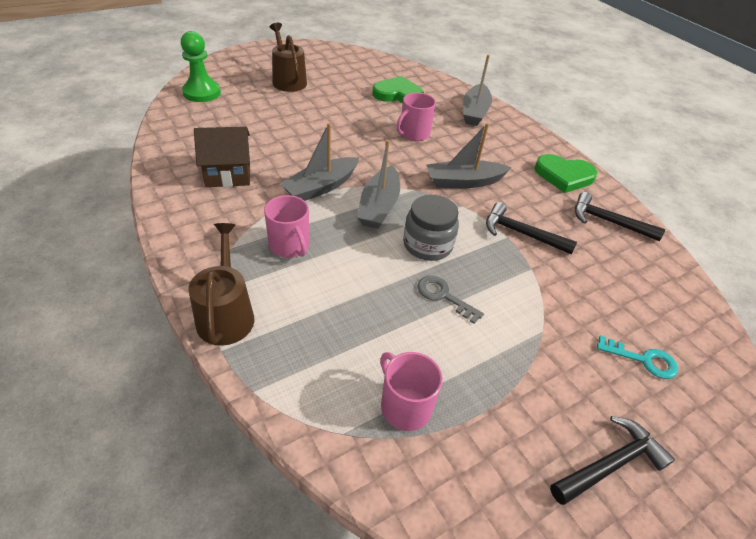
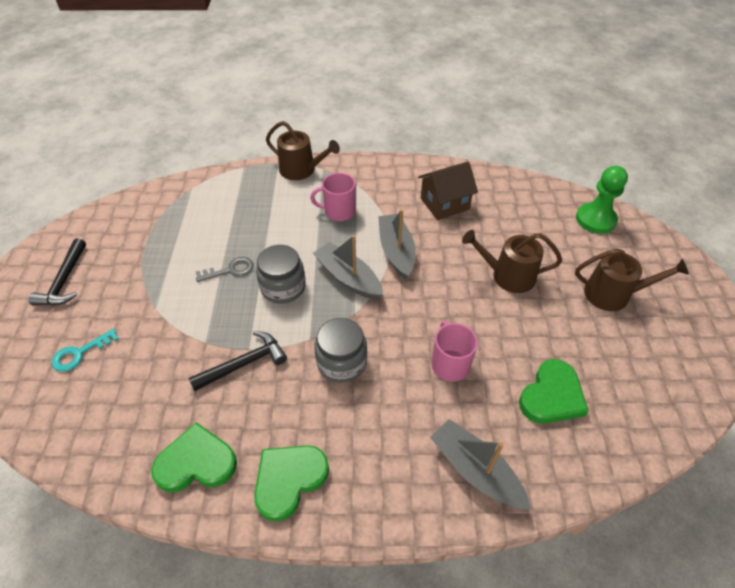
camera: 125 degrees right, 5 degrees up
(228, 174) = (444, 204): brown house -> brown house turned 45 degrees clockwise
(304, 123) = (508, 276): none -> brown watering can
(405, 406) = (181, 215): pink mug -> none
(463, 182) = (341, 362): grey boat -> grey jar
(608, 221) = (196, 462): black hammer -> green heart

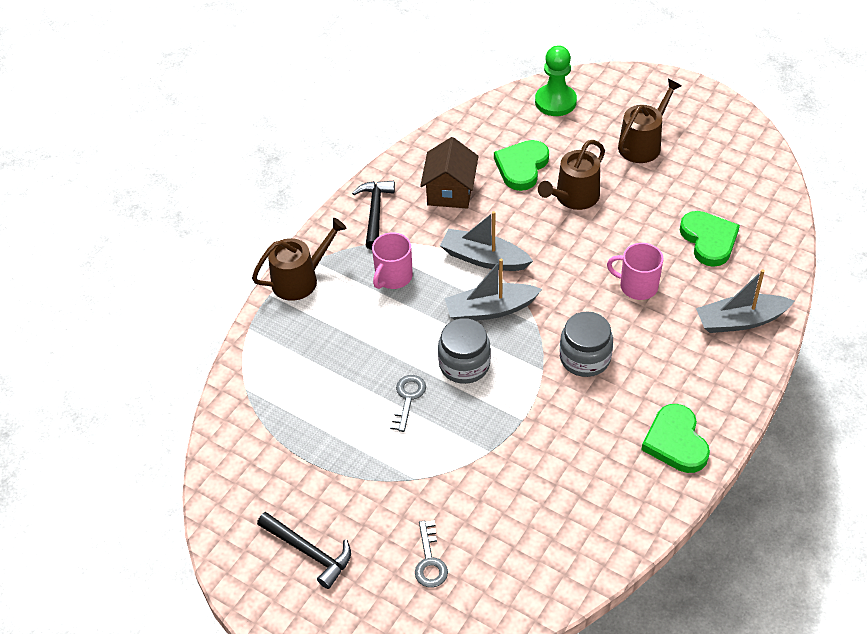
camera: 55 degrees left, 0 degrees up
(80, 353) = (430, 561): turquoise key -> grey key
(196, 462) = (619, 501): green heart -> green heart (521, 167)
(244, 364) = (537, 430): black hammer -> black hammer (375, 213)

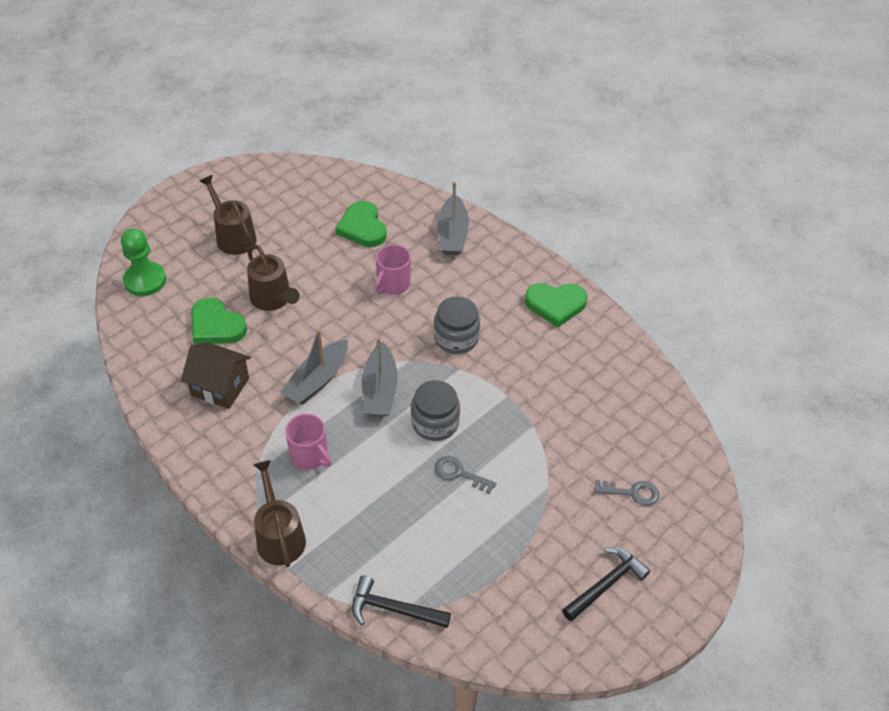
camera: 80 degrees left, 0 degrees up
(375, 213) = (218, 454): black hammer -> black hammer (393, 609)
(709, 240) = (362, 227): green heart -> green heart turned 105 degrees counterclockwise

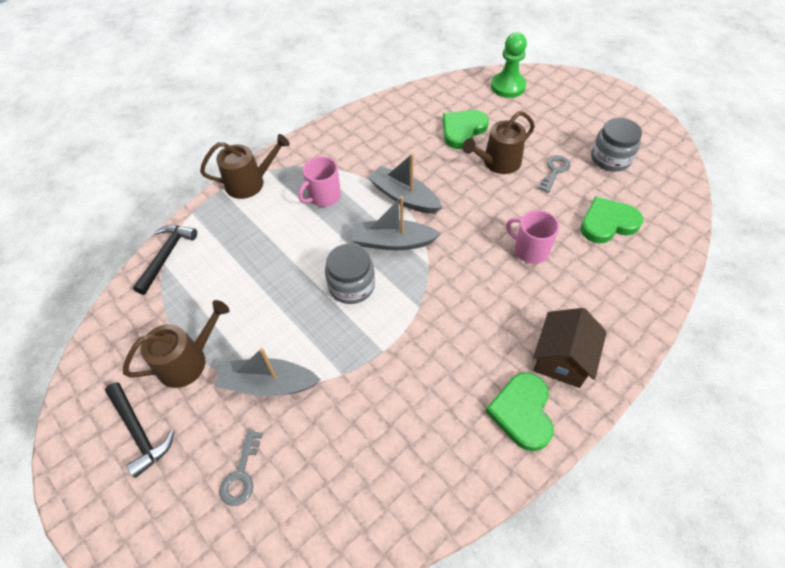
camera: 95 degrees right, 5 degrees up
(220, 387) = (397, 138): brown house -> brown house (562, 359)
(233, 236) = (570, 132): brown watering can -> brown watering can (188, 361)
(452, 234) = (619, 304): grey boat -> grey boat (268, 384)
(456, 338) = (461, 305): grey jar -> grey jar (610, 159)
(459, 473) = (291, 305): grey key -> grey key (554, 171)

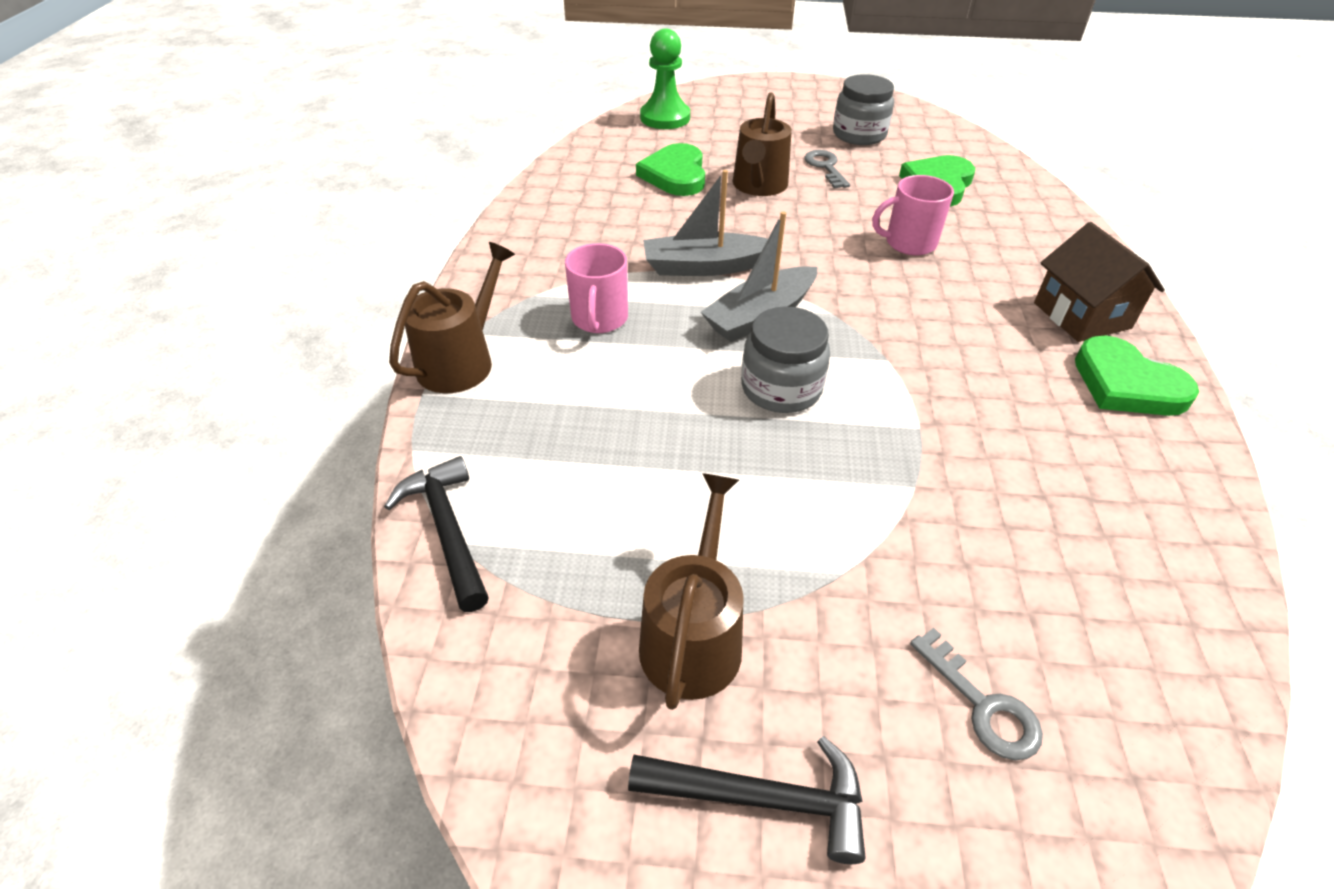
camera: 45 degrees left, 10 degrees down
(268, 384) = (847, 569): grey boat -> none

